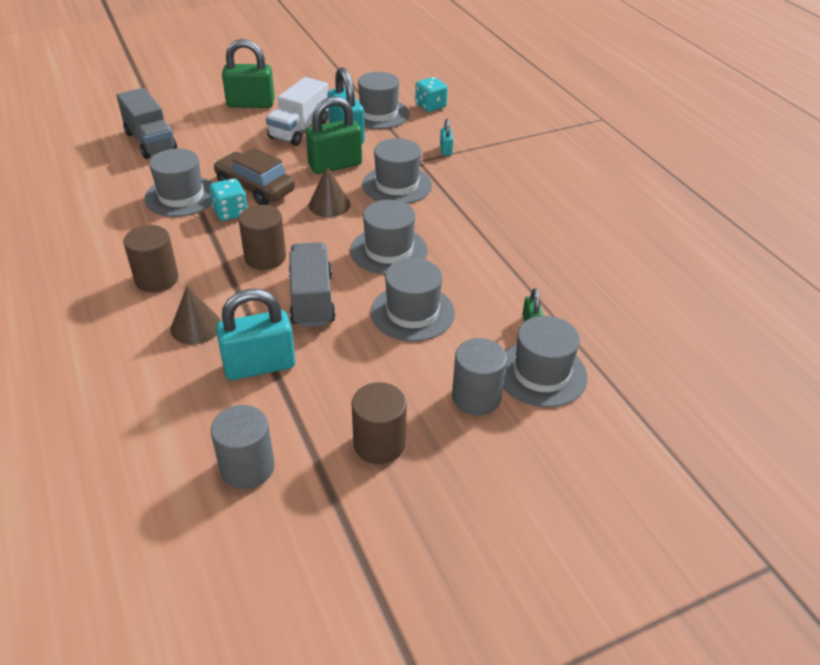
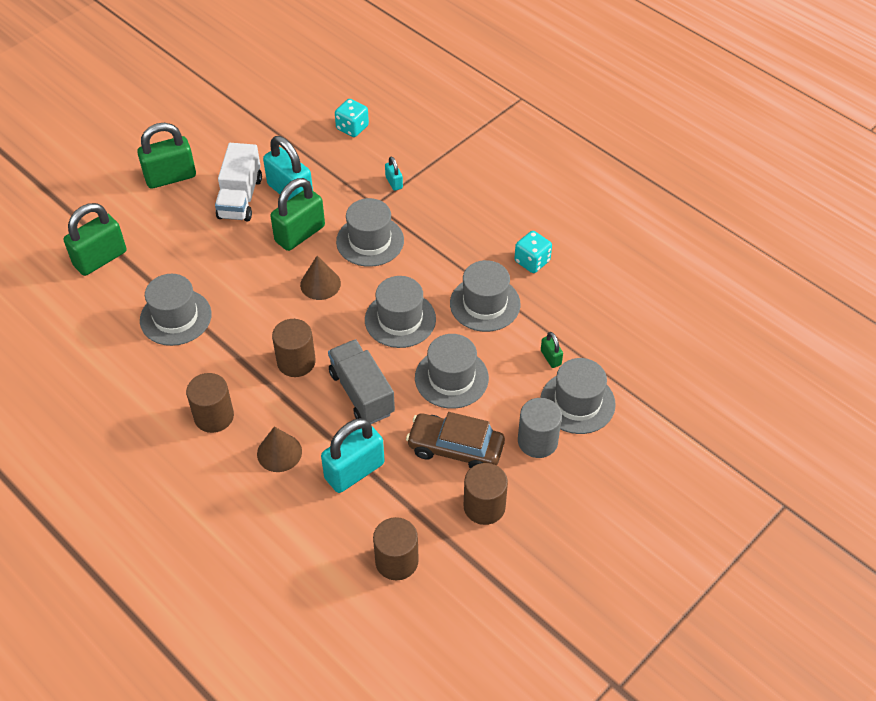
camera: 20 degrees left, 10 degrees up
(150, 142) = (100, 259): grey truck -> green padlock
(230, 212) = (234, 322): turquoise dice -> turquoise dice (532, 261)
(247, 467) = (396, 561): grey cylinder -> brown cylinder
(255, 188) = (240, 285): brown car -> brown car (455, 449)
(378, 114) = (307, 153): grey hat -> grey hat (485, 304)

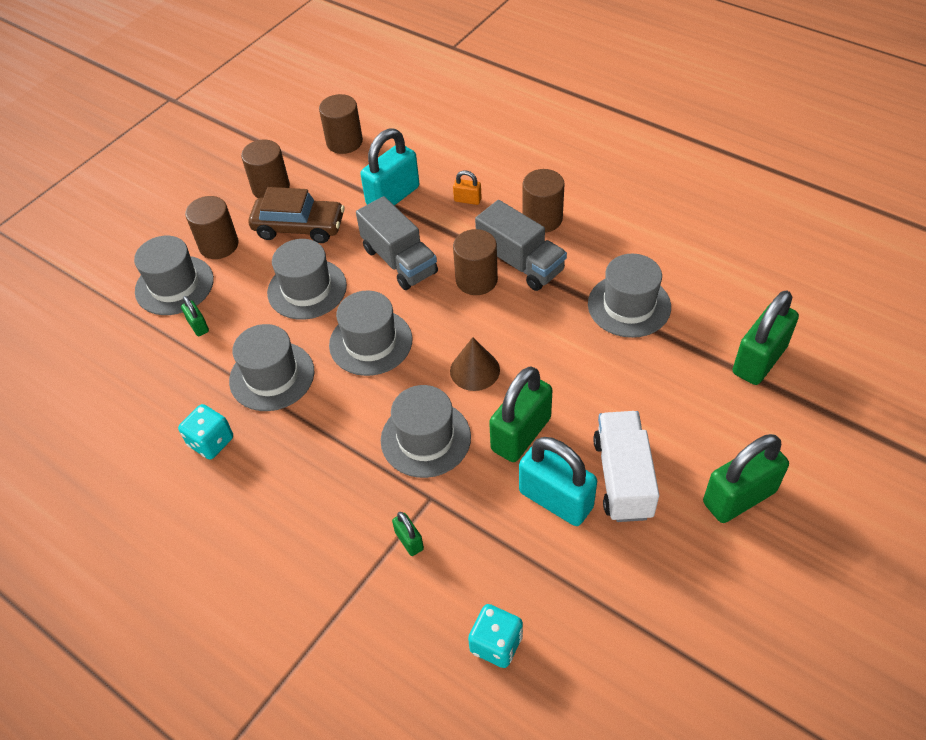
camera: 175 degrees right, 0 degrees up
(251, 372) = (520, 263): none -> grey truck
(279, 452) = (467, 200): brown cone -> orange padlock
(394, 182) = (409, 540): turquoise padlock -> green padlock
(537, 441) = (219, 245): grey cylinder -> brown cylinder

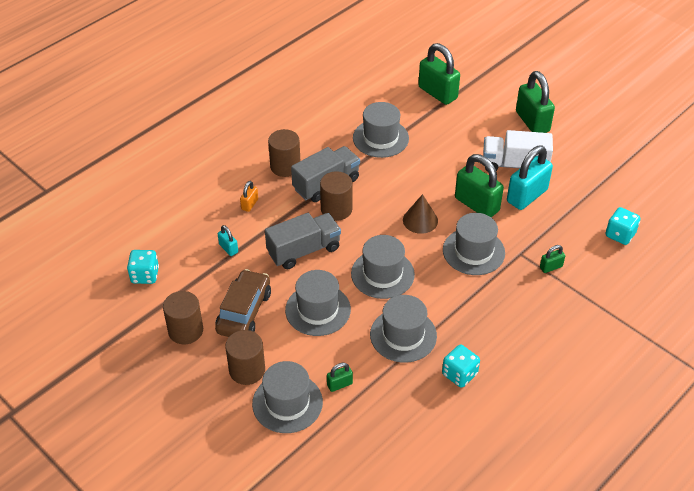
camera: 85 degrees left, 5 degrees down
(344, 142) = (145, 275): brown cylinder -> turquoise dice
(393, 196) = (228, 248): turquoise padlock -> turquoise padlock, size x0.47

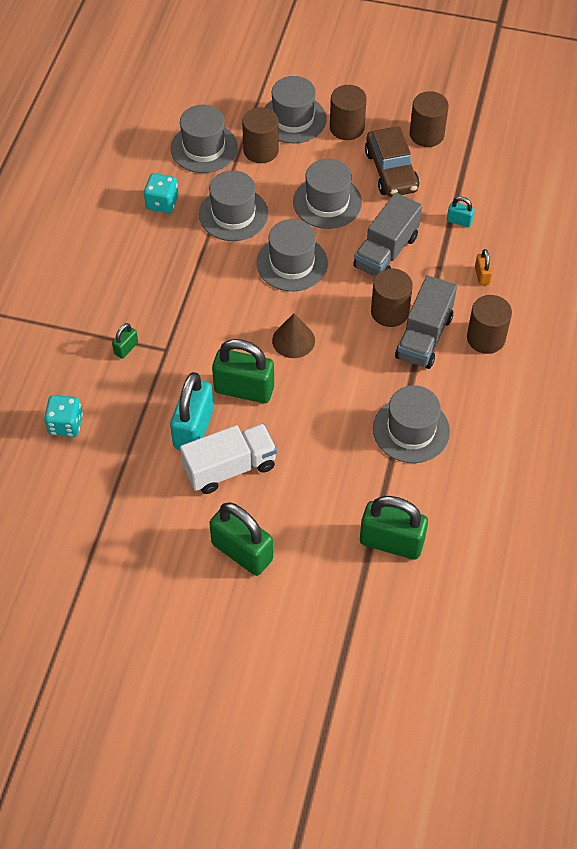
camera: 150 degrees right, 10 degrees up
(145, 275) = (509, 162): turquoise dice -> none
(339, 384) = (261, 150): green padlock -> brown cylinder
(473, 251) = (216, 329): grey hat -> grey hat (204, 148)

